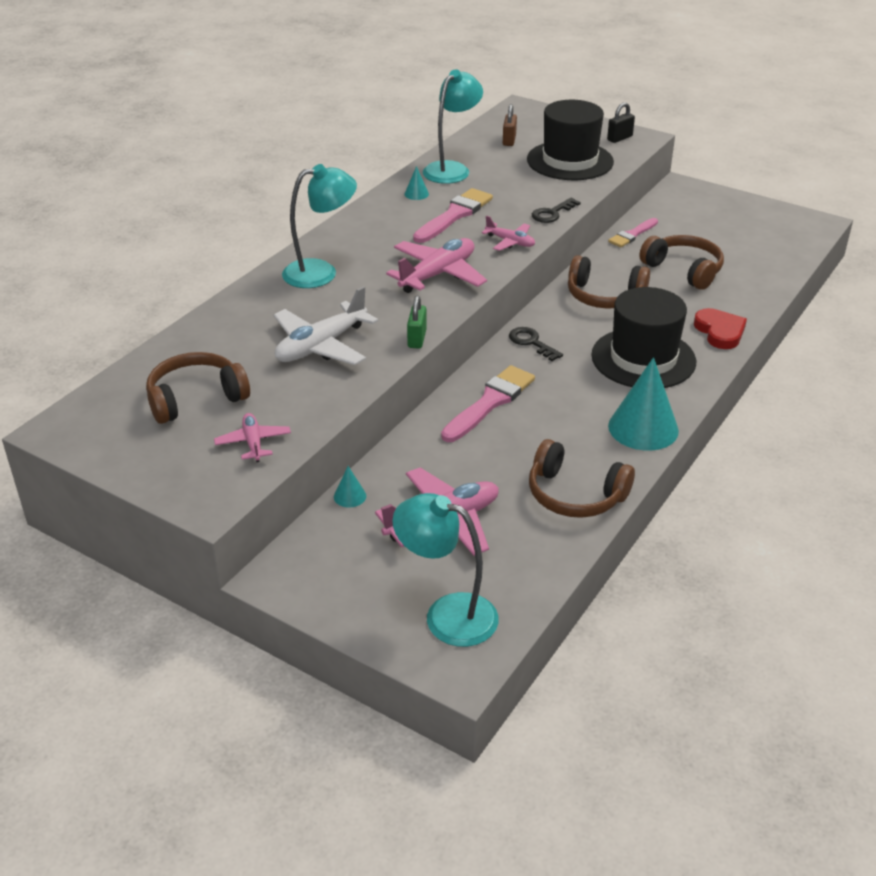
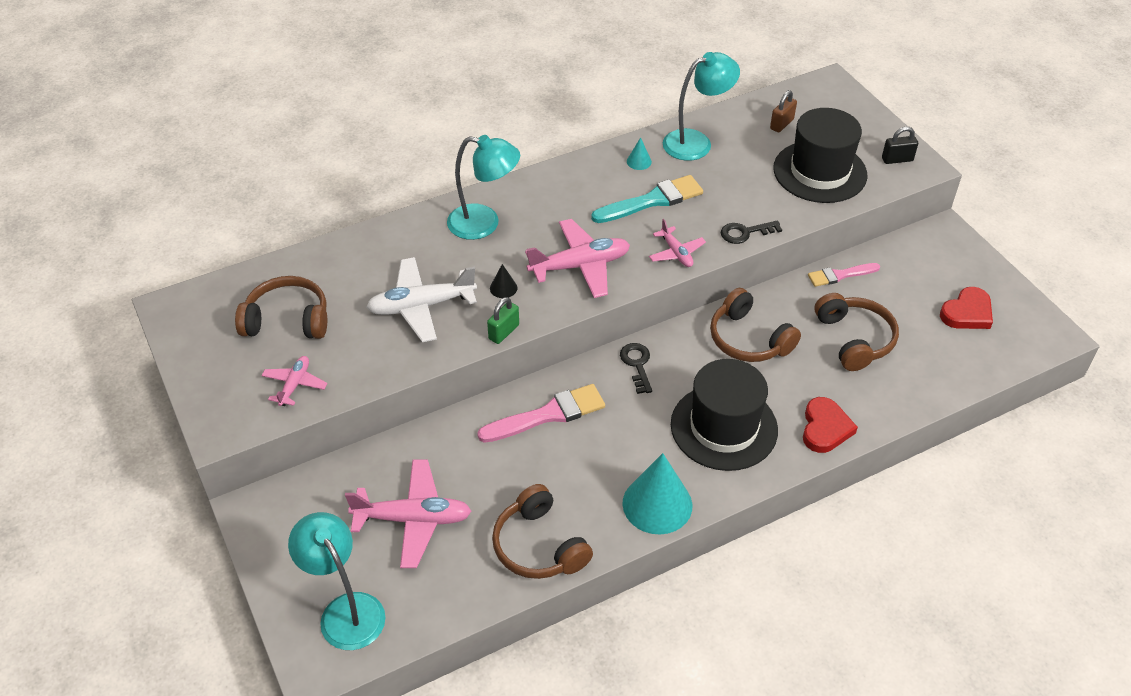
camera: 30 degrees right, 10 degrees up
(350, 496) = (362, 459): turquoise cone -> none
(385, 310) = (503, 288): none -> black cone
(454, 215) = (652, 200): pink brush -> turquoise brush
(746, 228) = (967, 313): none -> red heart

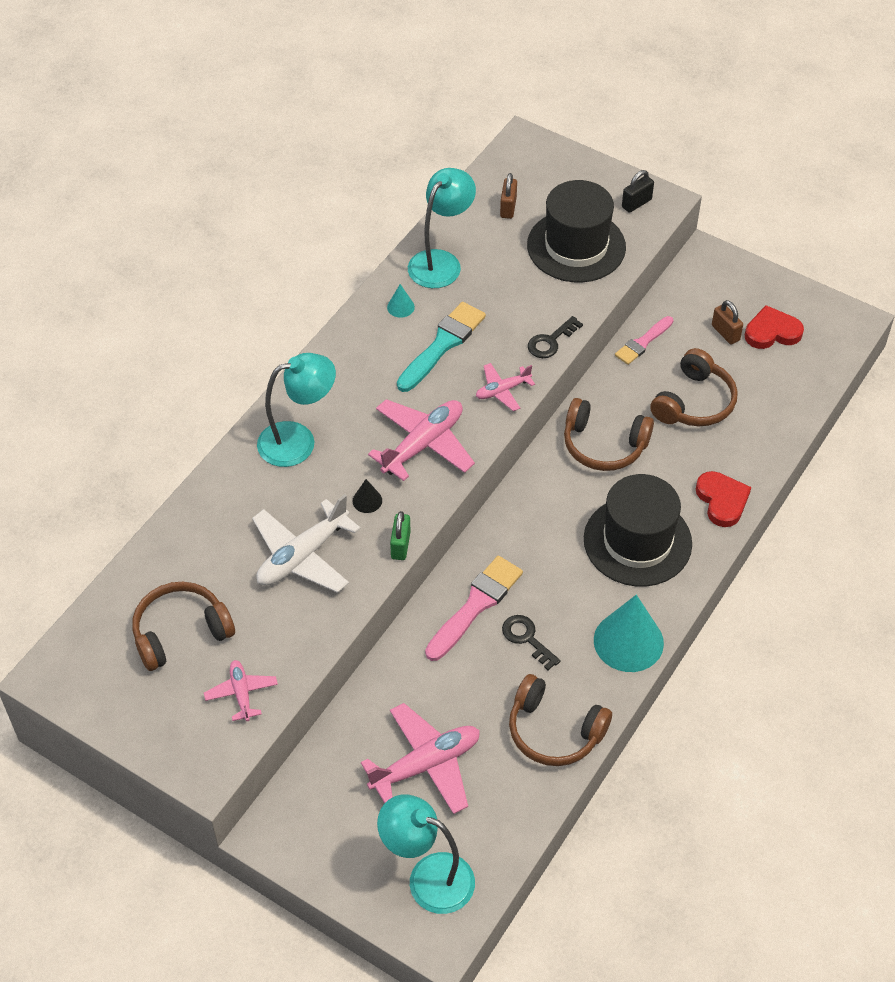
camera: 30 degrees left, 5 degrees up
(637, 365) = (522, 517): black key -> black key (527, 639)
(676, 253) = (502, 390): pink plane -> pink plane turned 120 degrees clockwise
(854, 339) = (694, 402): brown headphones -> brown headphones turned 75 degrees clockwise
(922, 297) = (725, 333): none -> brown padlock
(967, 313) = (772, 332): red heart -> red heart turned 120 degrees counterclockwise

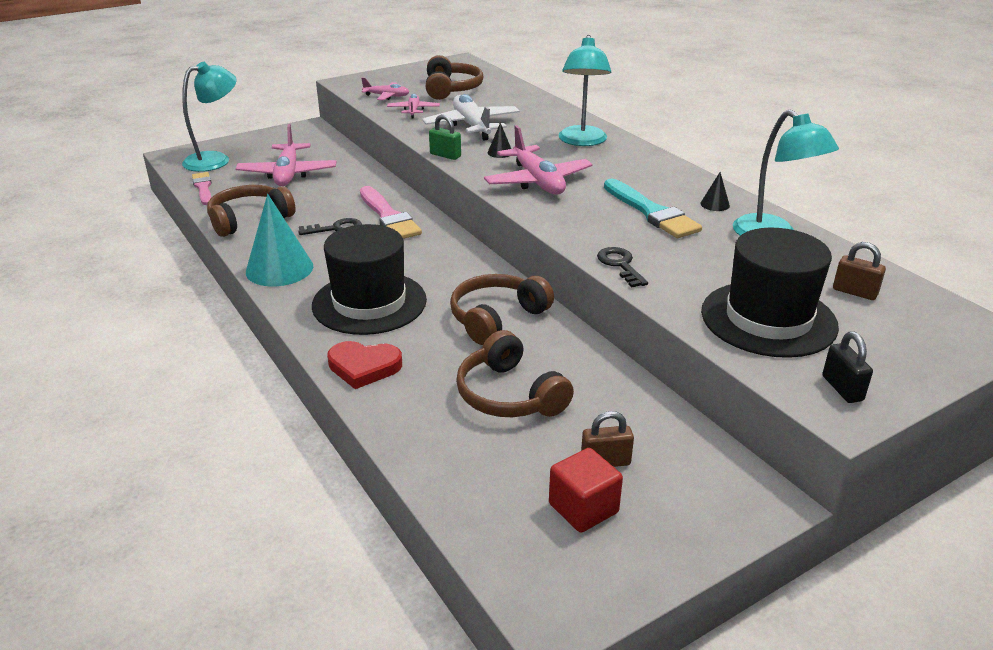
camera: 115 degrees right, 20 degrees down
(400, 307) = (715, 204): turquoise cone -> black cone
(502, 390) = (571, 226): pink plane -> pink plane (413, 110)
(643, 342) = (625, 388): pink brush -> pink brush (203, 188)
(772, 332) = (583, 508): red heart -> red cube

